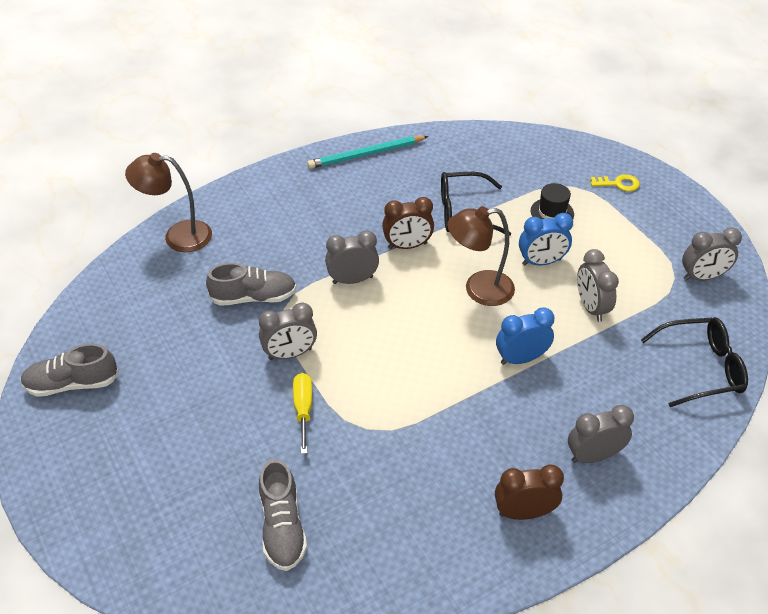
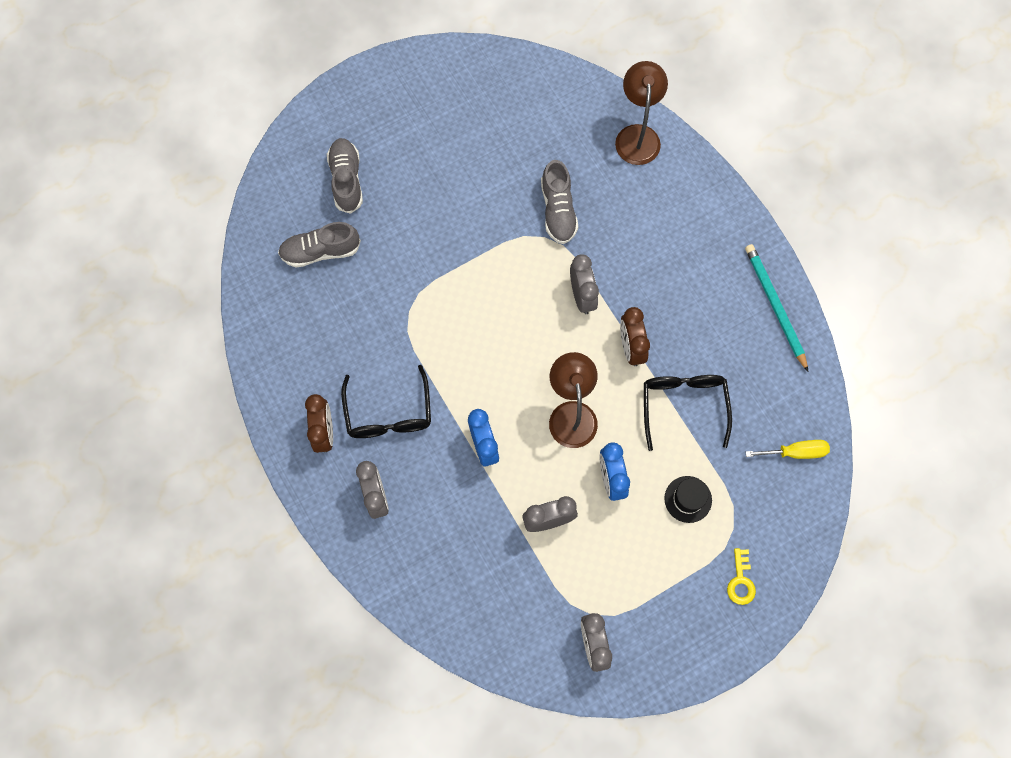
camera: 90 degrees right, 25 degrees up
(72, 383) = (459, 81): grey shoe -> grey shoe (346, 180)
(290, 354) = (490, 246): grey clock -> none
(303, 409) = (430, 260): yellow screwdriver -> yellow screwdriver (795, 452)
(701, 368) = (471, 614): black glasses -> black glasses (389, 414)

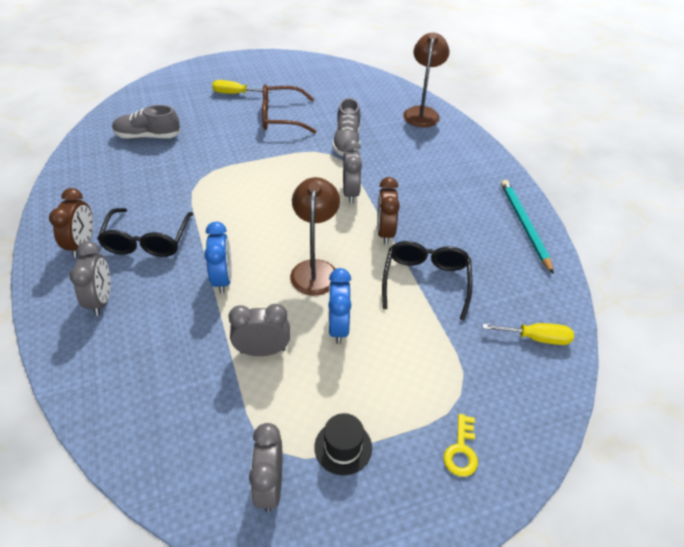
camera: 10 degrees right, 25 degrees down
(346, 180) = (189, 104): grey shoe -> none
(396, 147) = (235, 93): none -> yellow screwdriver
(467, 182) = (281, 117): none -> brown glasses
(688, 499) = (415, 359): black hat -> black hat (343, 447)

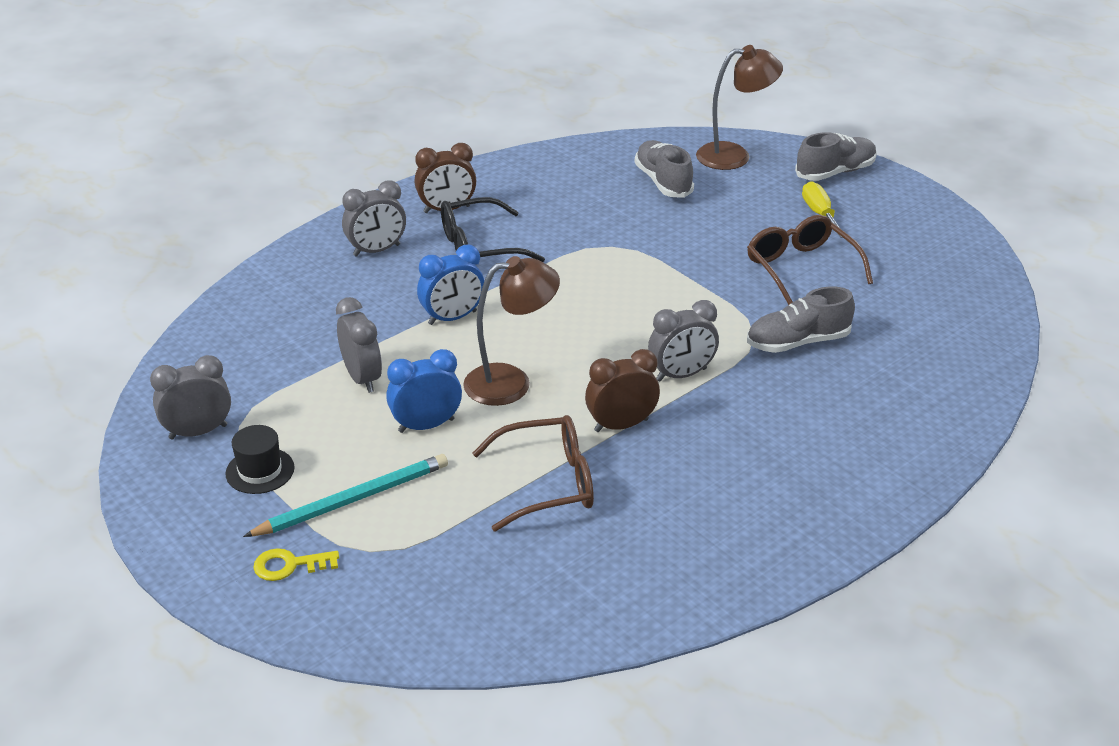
camera: 70 degrees right, 10 degrees down
(199, 75) = (835, 172): none -> grey shoe
(422, 112) = (950, 400): brown lamp -> brown lamp (734, 156)
(425, 281) = (548, 483): black glasses -> brown glasses
(524, 225) = (739, 567): turquoise pencil -> turquoise pencil (353, 499)
(536, 338) = (501, 611): yellow screwdriver -> none

